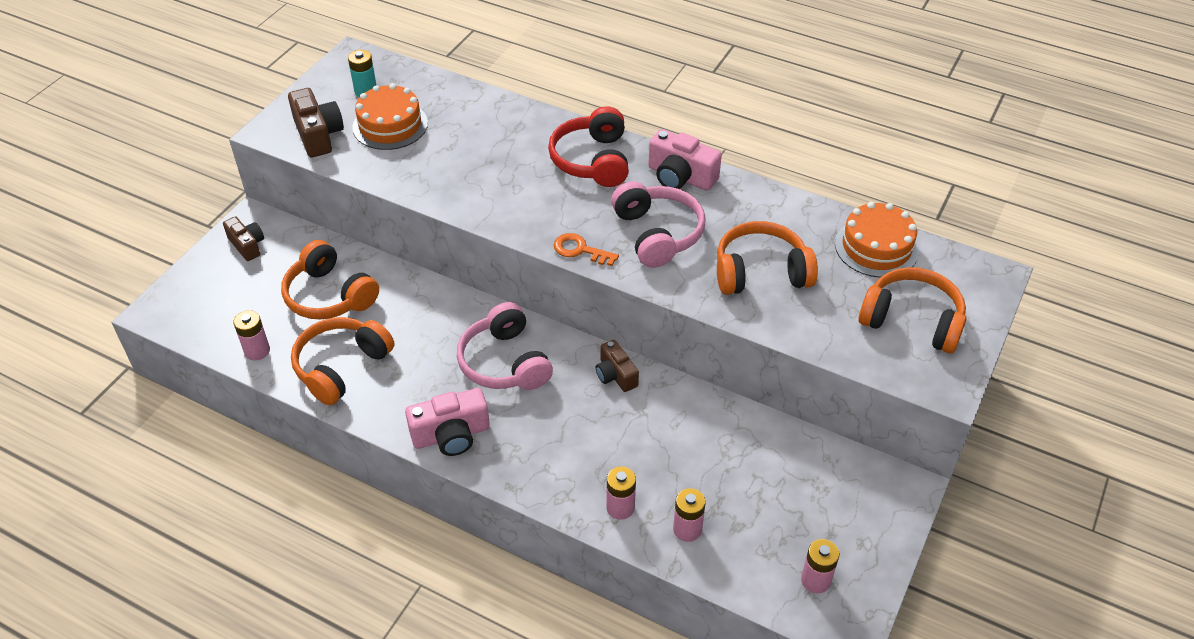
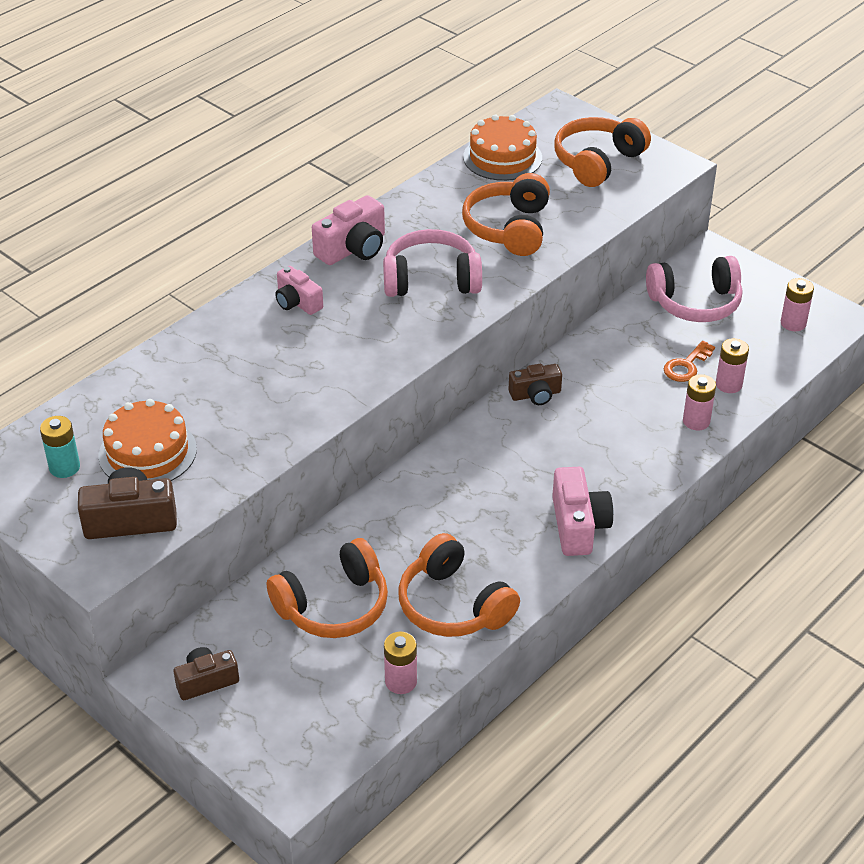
camera: 75 degrees left, 5 degrees down
(505, 362) = (492, 471): pink headphones -> pink headphones (695, 303)
(580, 250) = (433, 334): orange key -> orange key (686, 366)
(593, 160) = (297, 302): red headphones -> pink camera

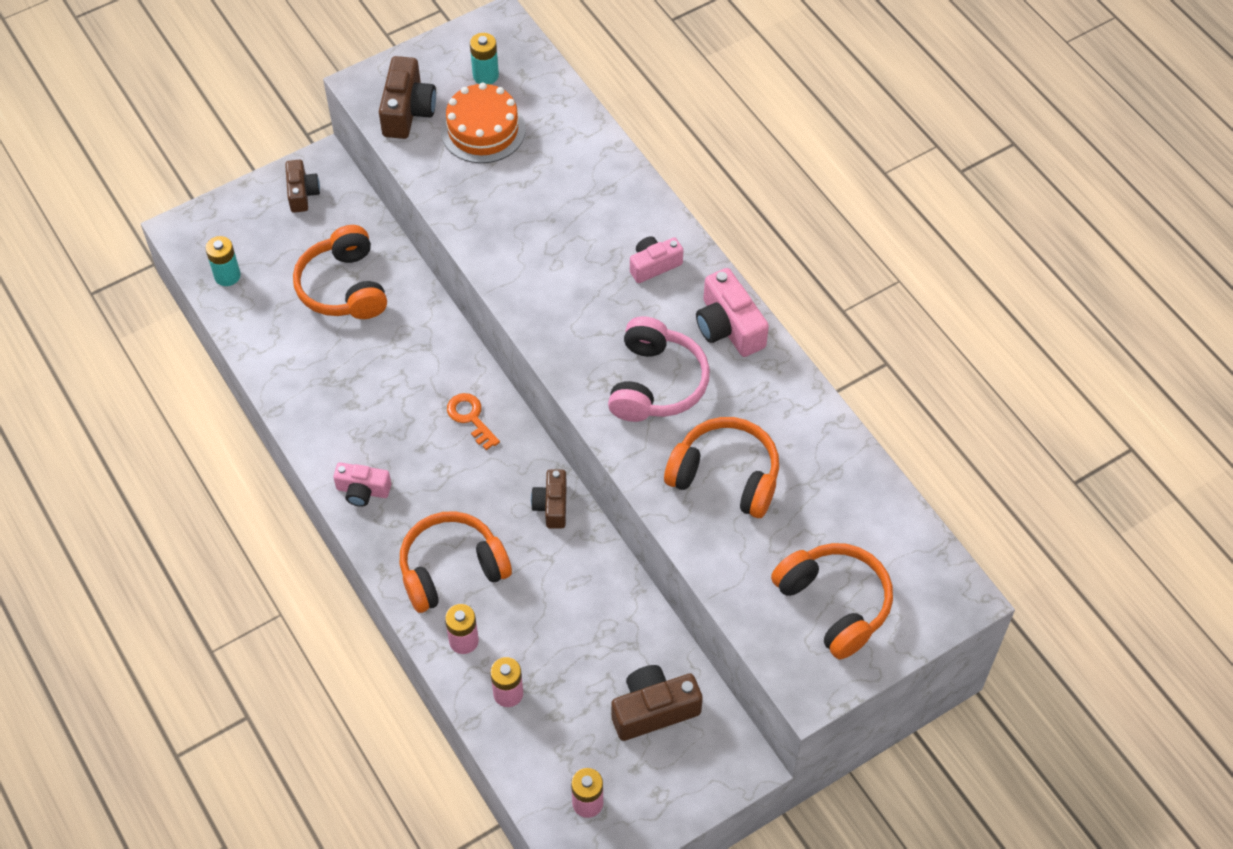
camera: 105 degrees right, 15 degrees up
(348, 718) = (227, 276): none -> turquoise battery
(401, 681) = (246, 316): pink battery -> none
(453, 605) = (309, 371): orange headphones -> orange headphones (452, 569)
(502, 157) = (866, 506): orange cake -> none
(578, 525) = (363, 490): pink camera -> pink camera, size x0.66
(686, 366) = (551, 662): orange key -> orange key (471, 418)
(695, 303) = (653, 710): pink headphones -> brown camera

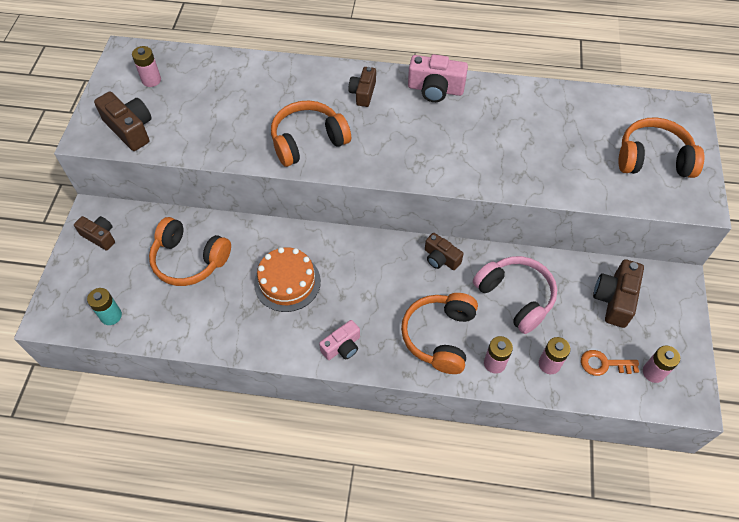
camera: 50 degrees left, 0 degrees up
(471, 418) = (345, 258): orange key -> orange key (604, 364)
(483, 130) = (187, 105): orange cake -> orange cake (287, 282)
(485, 75) = (151, 80): turquoise battery -> pink battery
(654, 265) = (363, 93): pink camera -> brown camera
(656, 383) = (441, 141): pink headphones -> pink headphones (515, 297)
(725, 476) = (531, 151): orange headphones -> orange headphones (308, 141)

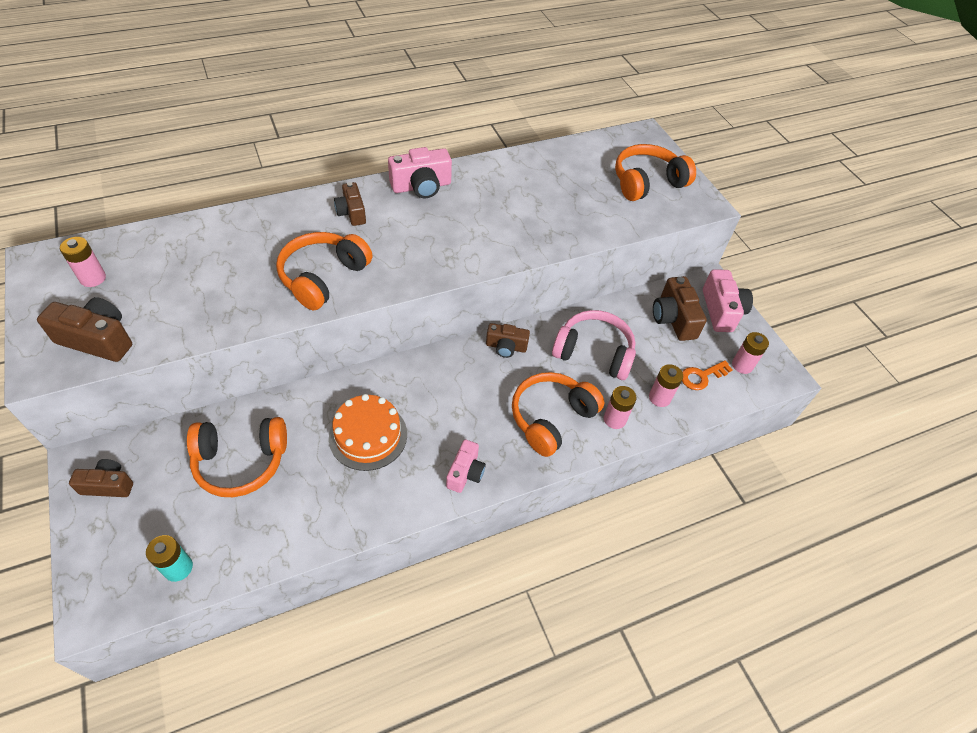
camera: 35 degrees left, 5 degrees down
(440, 336) = (551, 418): orange headphones -> orange headphones turned 60 degrees clockwise
(670, 312) = (721, 311): none -> pink camera

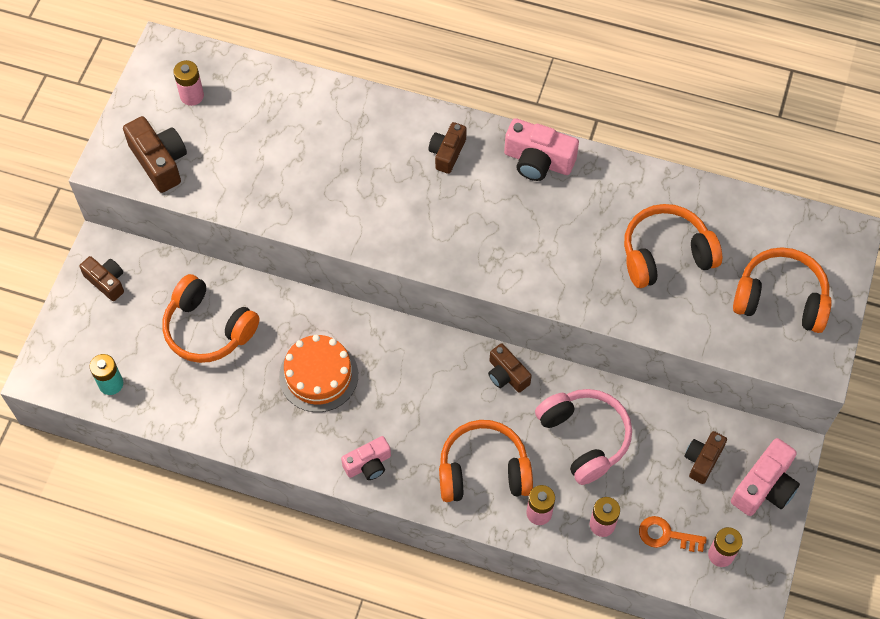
camera: 45 degrees right, 10 degrees up
(323, 277) = (368, 210): orange headphones -> orange headphones (666, 255)
(673, 319) = (702, 460): brown camera -> brown camera, size x0.66

